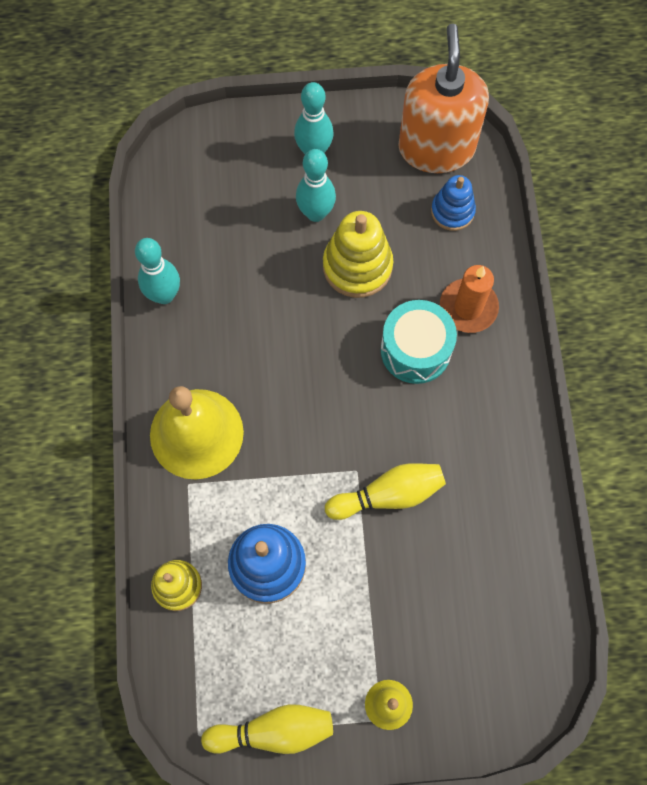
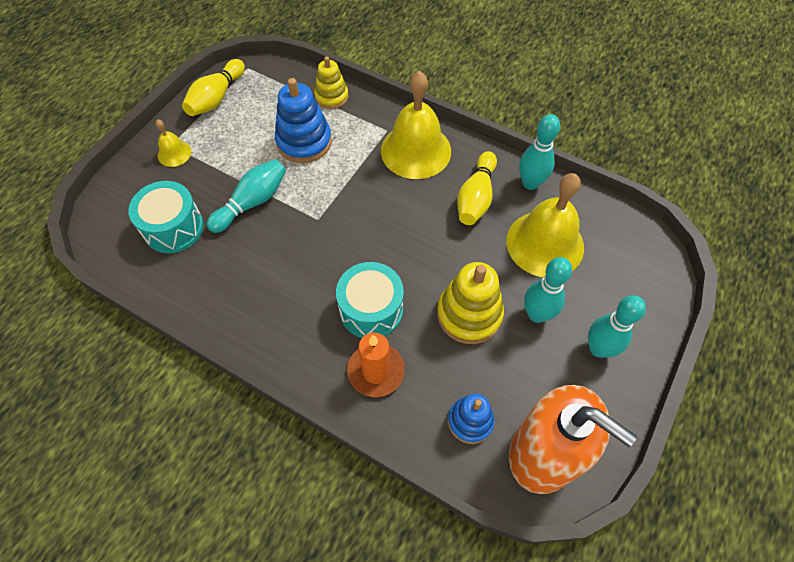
camera: 125 degrees right, 10 degrees down
(232, 244) = (545, 243): none -> yellow bell
(386, 555) = (252, 202): none -> turquoise bowling pin
(388, 495) = (286, 227): yellow bowling pin -> yellow bowling pin (476, 197)
(476, 612) = (173, 228): none -> turquoise drum

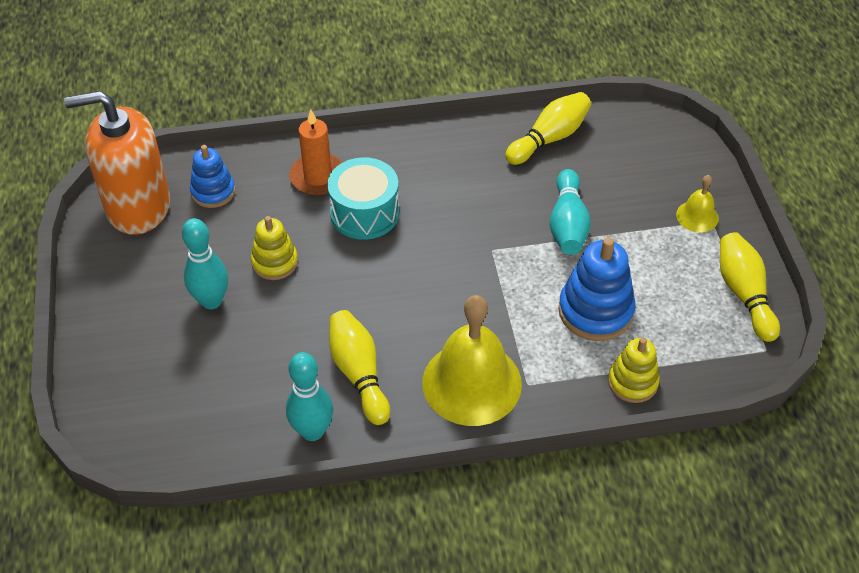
camera: 140 degrees right, 10 degrees down
(173, 228) = (604, 163): turquoise drum -> none
(180, 275) = (549, 138): none -> yellow bowling pin
(469, 314) = (275, 262): yellow stacking toy -> yellow stacking toy, size x0.64
(545, 243) = (248, 372): yellow bell -> none
(598, 349) = (134, 308): turquoise bowling pin -> none

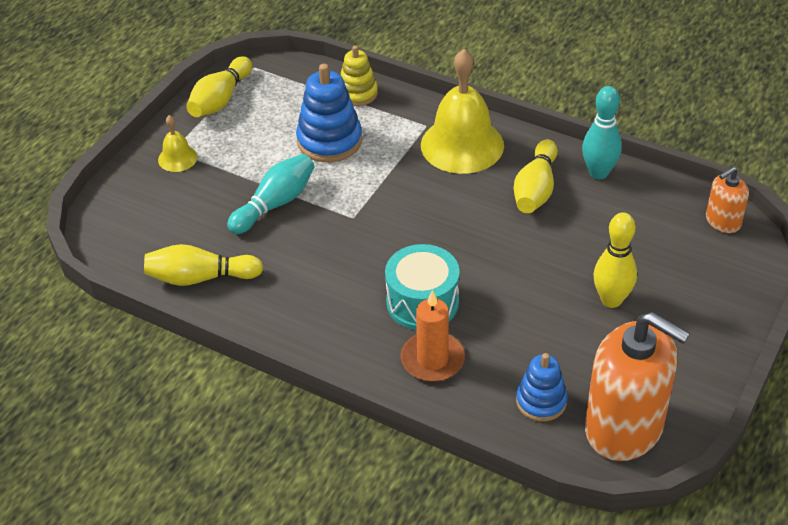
camera: 140 degrees left, 5 degrees down
(152, 445) = (723, 221): none -> orange soap dispenser
(211, 301) = (611, 300): turquoise bowling pin -> yellow bowling pin
(275, 262) = (534, 303): yellow stacking toy -> none

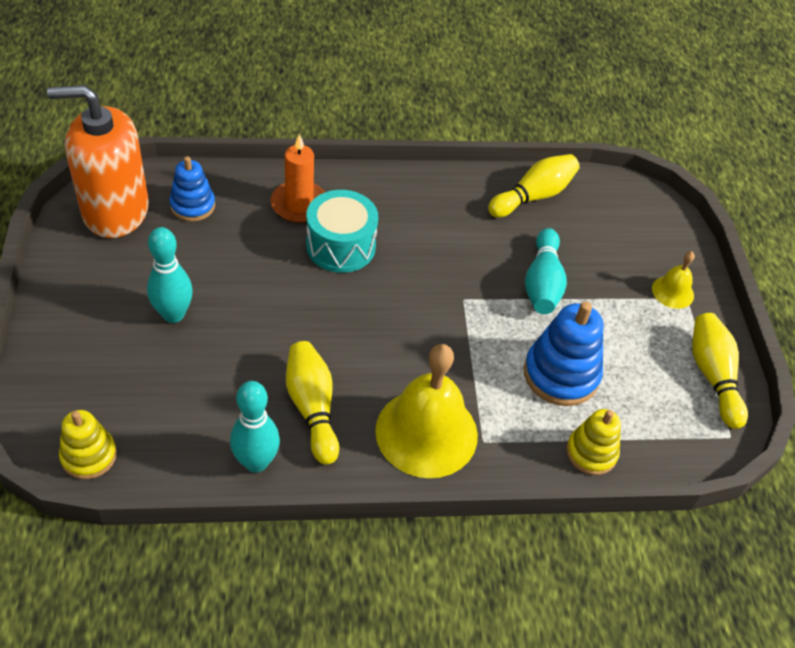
camera: 140 degrees right, 5 degrees up
(611, 300) = (173, 314): yellow bowling pin -> turquoise bowling pin
(723, 221) = (89, 456): orange soap dispenser -> yellow stacking toy

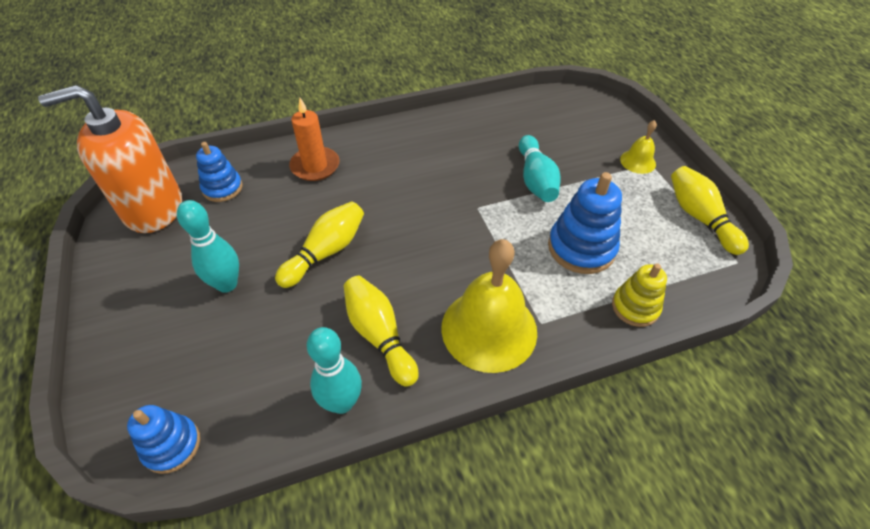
camera: 10 degrees left, 0 degrees up
(89, 456) = (171, 445): yellow stacking toy -> blue stacking toy
(340, 246) = (360, 190): turquoise drum -> none
(533, 196) = (501, 117): yellow bowling pin -> yellow bowling pin (326, 252)

